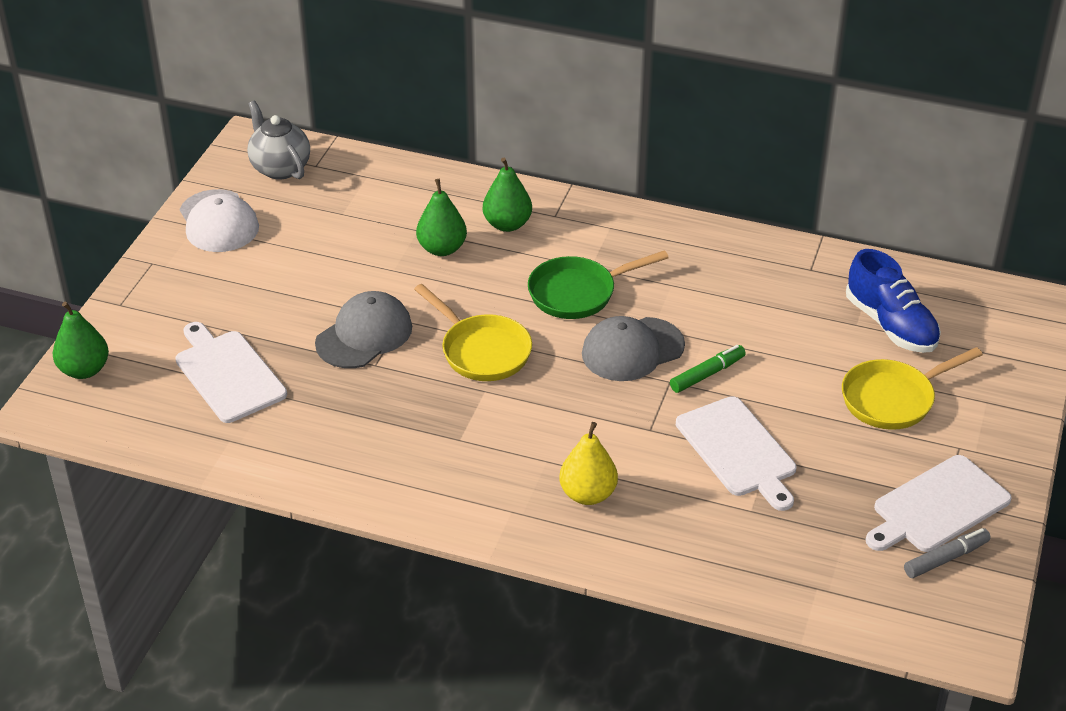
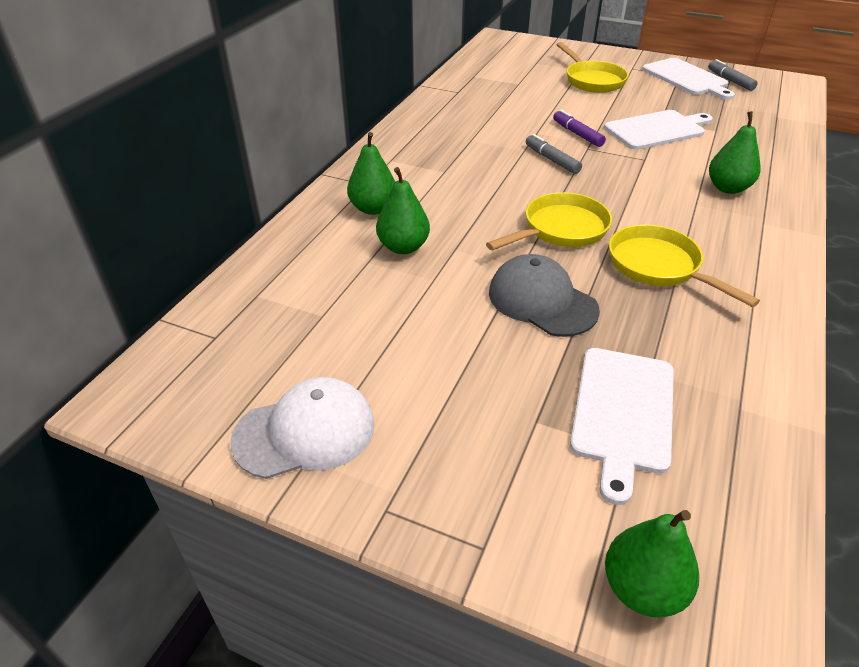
camera: 85 degrees left, 0 degrees up
(228, 374) = (623, 413): white cutting board -> white cutting board turned 45 degrees counterclockwise
(280, 168) = (205, 370): grey teapot -> none
(421, 415) = (659, 267): none -> yellow pan
(578, 293) = (479, 179): green pan -> none
(588, 494) = (728, 188): yellow pear -> green pear
(632, 350) = (552, 160): grey cap -> grey marker
(707, 374) = (577, 134): green marker -> purple marker
(891, 325) = (519, 74): blue shoe -> none

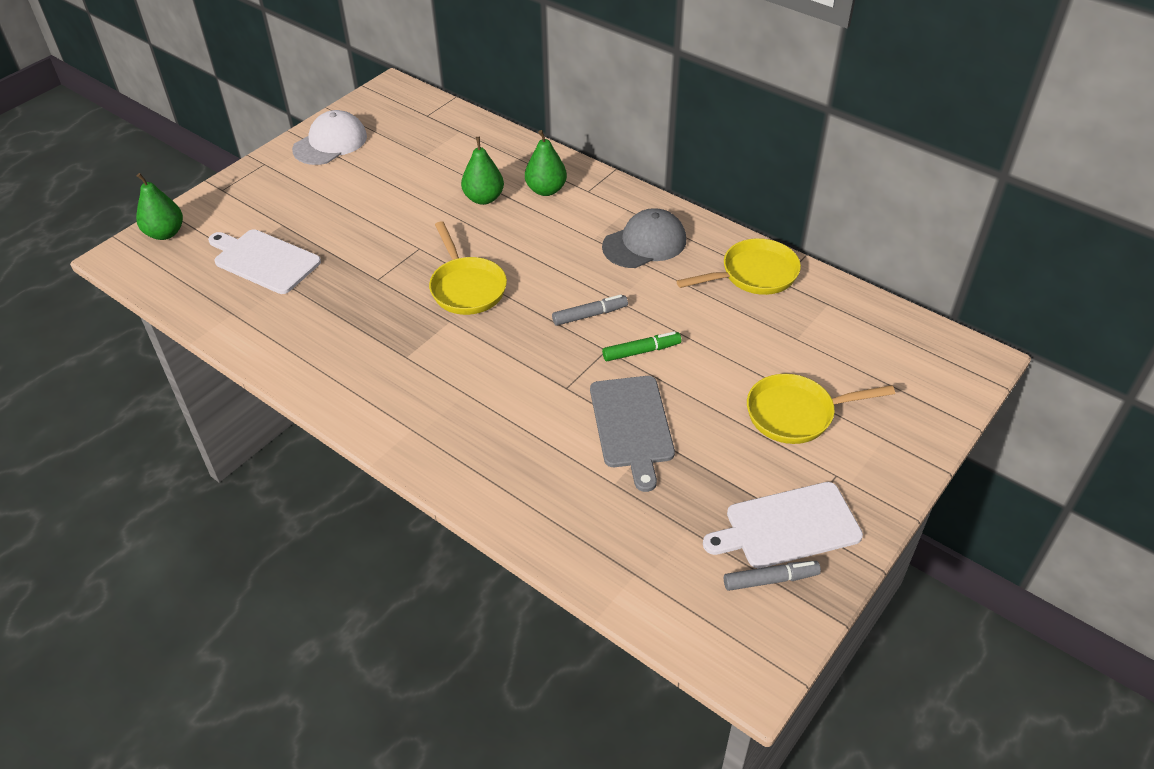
camera: 105 degrees right, 5 degrees up
(305, 432) = (330, 143): white cap -> white cap turned 135 degrees counterclockwise
(542, 301) = (383, 253): grey cap -> grey cap (645, 243)
(577, 134) = (641, 351): purple marker -> green marker
(657, 130) = (632, 425): white cutting board -> grey cutting board
(659, 267) = (387, 329): yellow pan -> yellow pan (754, 275)
(728, 188) = (482, 431): green pear -> none

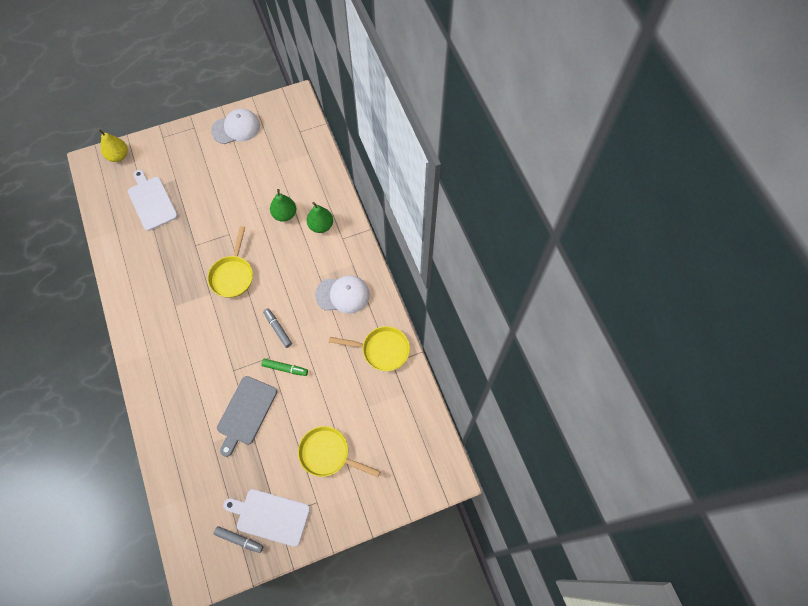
camera: 30 degrees right, 20 degrees up
(165, 233) = (118, 156): green pear -> yellow pear
(589, 315) = (278, 329): grey marker -> grey marker turned 135 degrees counterclockwise
(645, 243) = (342, 295): grey cap -> white cap

